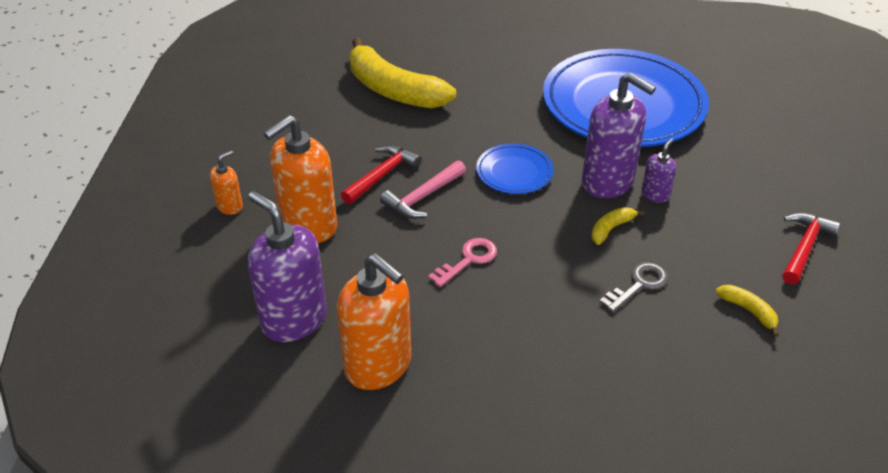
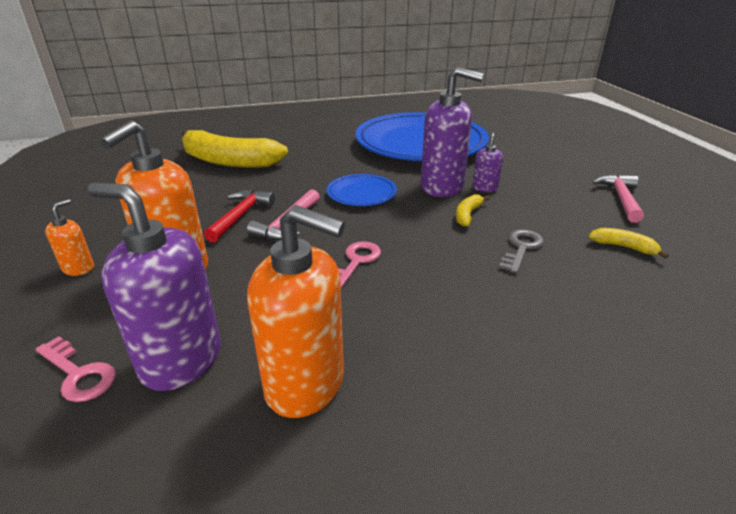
camera: 20 degrees left, 10 degrees down
(221, 310) = (79, 374): none -> pink key
(804, 248) = (621, 199): red hammer -> pink hammer

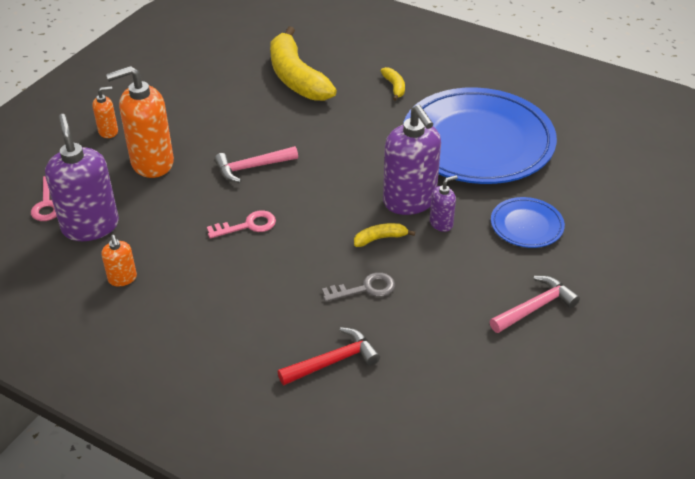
camera: 45 degrees right, 10 degrees up
(240, 216) = (234, 142): red hammer -> red hammer (333, 361)
(306, 384) = (122, 278): orange soap dispenser -> orange soap dispenser, size x0.48
(361, 194) = (339, 170): blue plate -> blue plate (526, 226)
(623, 247) = (439, 340): yellow banana -> yellow banana (394, 87)

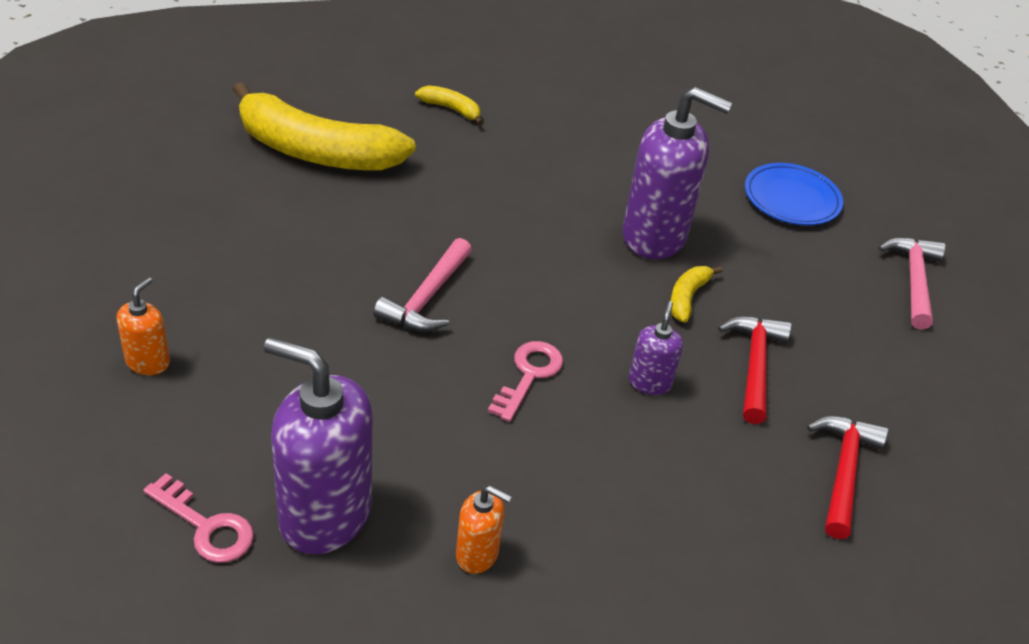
camera: 50 degrees left, 0 degrees up
(152, 163) = (282, 369): orange soap dispenser -> none
(365, 289) = (754, 365): grey key -> red hammer
(441, 223) = (718, 243): purple soap dispenser -> purple soap dispenser (649, 382)
(477, 142) = (625, 132): blue plate -> none

